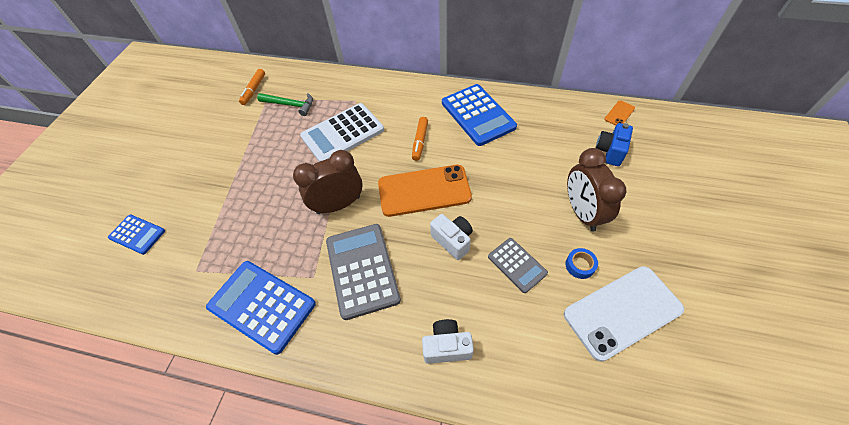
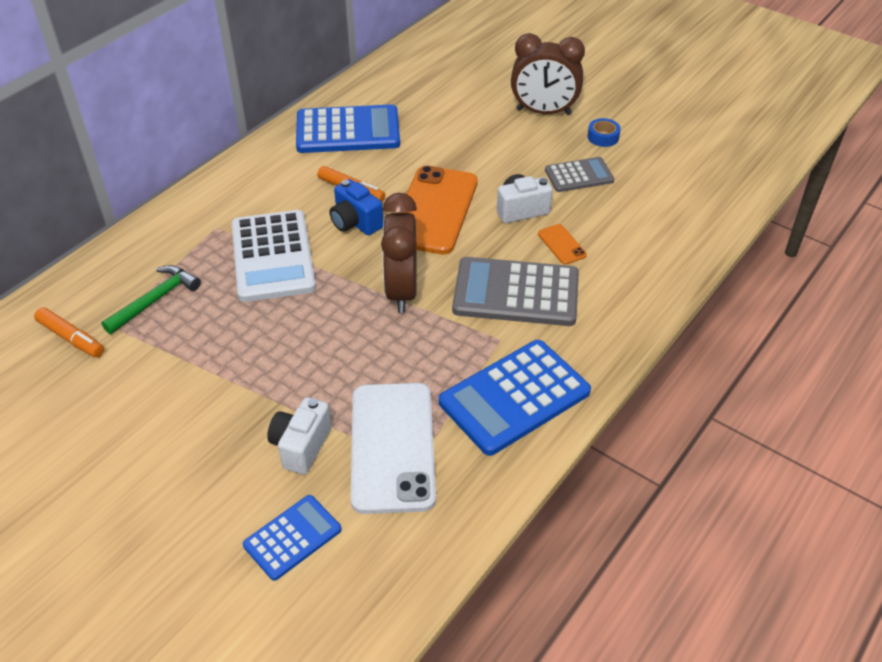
camera: 70 degrees left, 10 degrees down
(447, 346) = (645, 253): white camera -> white camera (301, 446)
(610, 151) = (481, 65): blue camera -> blue camera (355, 222)
(619, 114) = (435, 38): orange phone -> orange phone (562, 244)
(622, 312) = (663, 132): white phone -> white phone (393, 447)

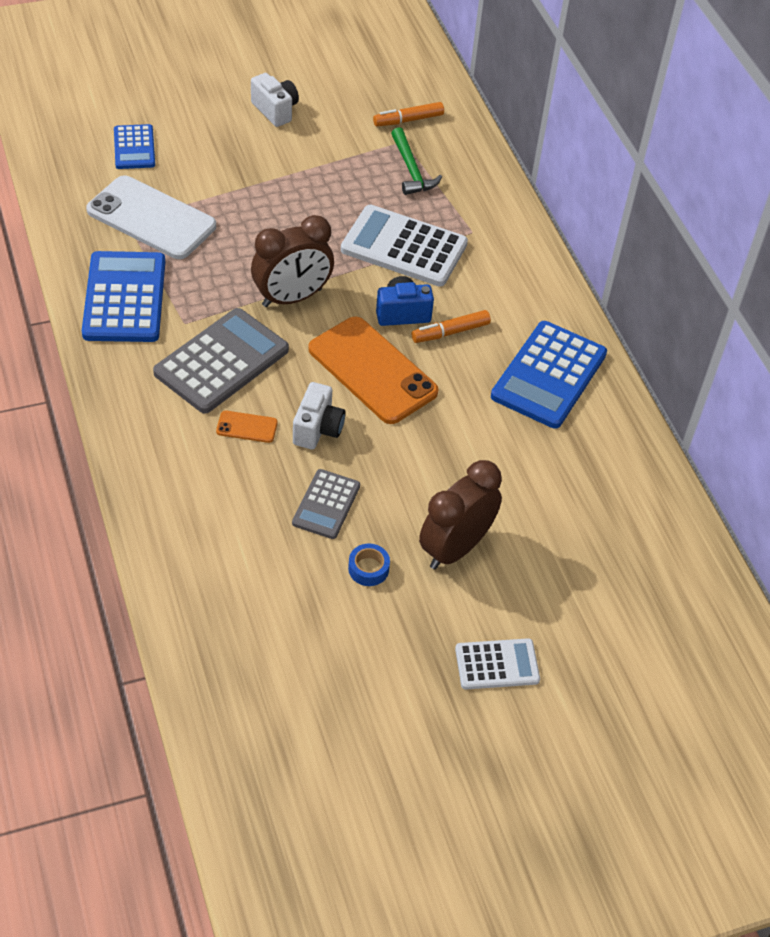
camera: 120 degrees right, 5 degrees up
(301, 446) = (198, 180): white camera -> white camera (275, 110)
(401, 291) = (292, 298): brown clock -> brown clock turned 120 degrees clockwise
(602, 69) = (497, 665): none -> white calculator

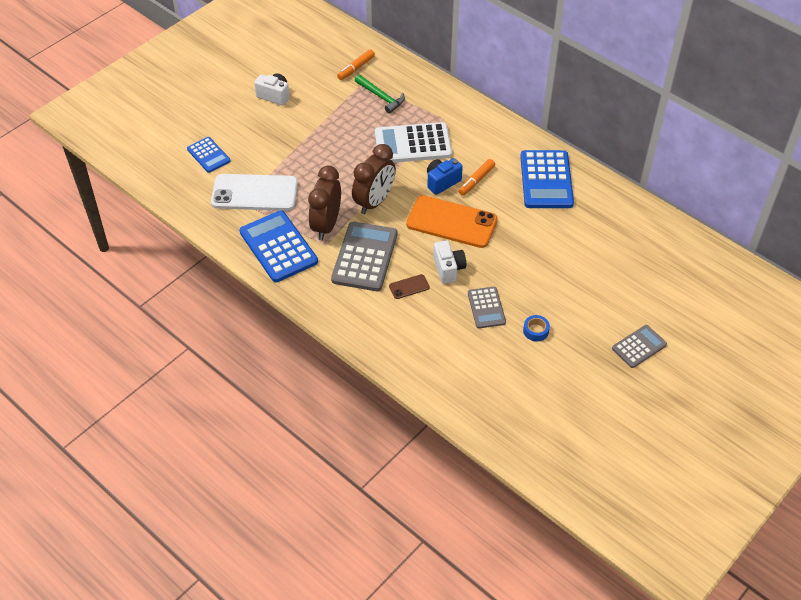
camera: 25 degrees left, 0 degrees up
(247, 427) = (409, 287): orange phone -> brown phone
(455, 548) = (571, 297): brown clock -> brown clock (326, 225)
(497, 665) = (639, 347): white calculator -> grey calculator

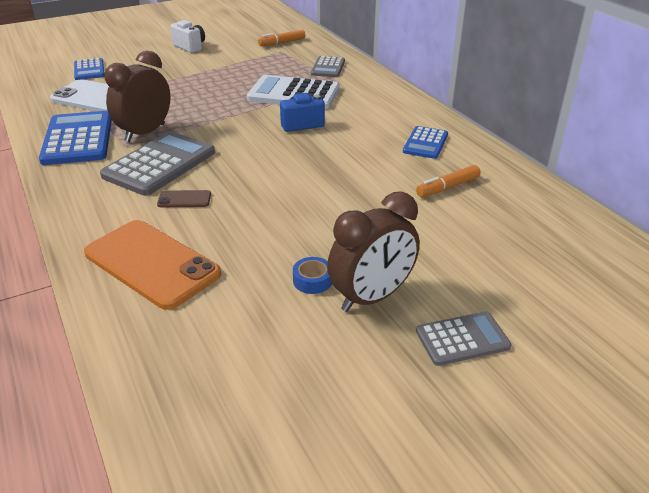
camera: 20 degrees right, 15 degrees down
(374, 202) = (214, 125): brown clock -> brown clock (372, 297)
(381, 97) = (290, 61): green hammer -> none
(448, 269) = (246, 193): white camera -> none
(451, 222) = (285, 156): orange phone -> orange phone (152, 263)
(476, 181) = (341, 130): orange marker -> orange marker (447, 187)
(486, 308) = (263, 240): grey calculator -> grey calculator (328, 67)
(546, 180) = (425, 143): blue calculator -> blue calculator, size x0.57

